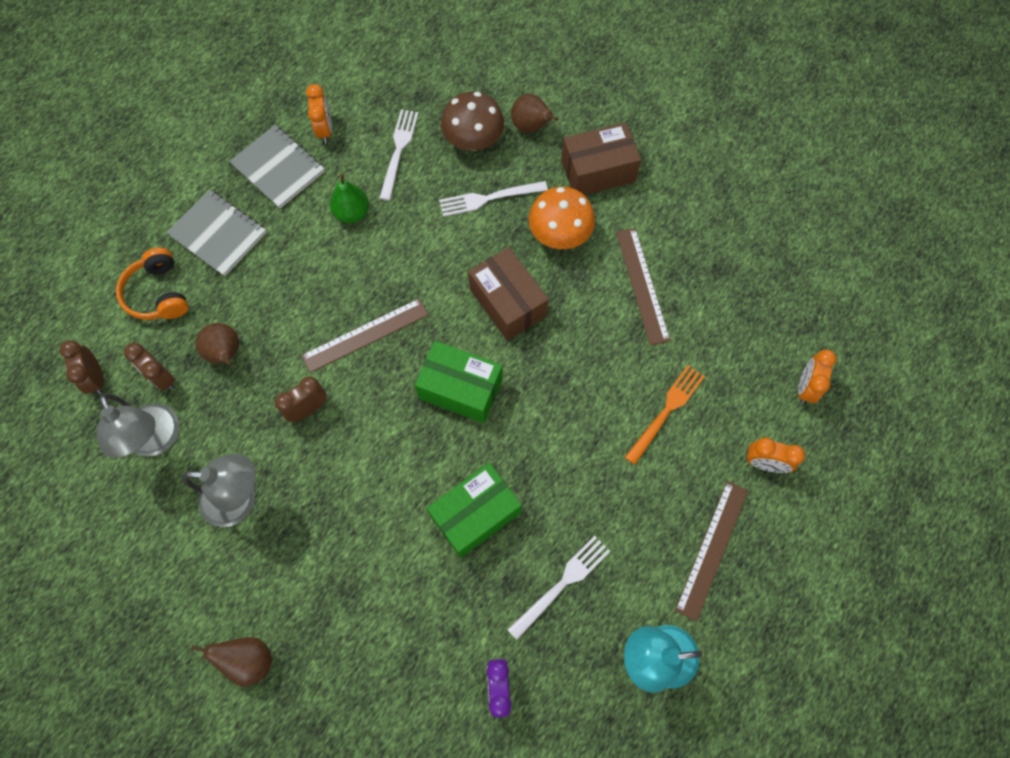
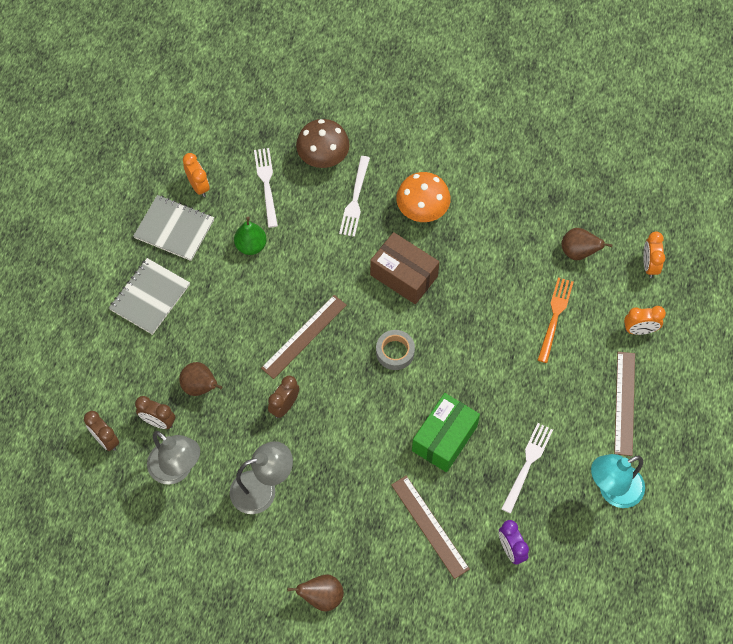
camera: 20 degrees left, 5 degrees down
(158, 293) = (123, 359): orange headphones -> none
(218, 234) = (150, 297): grey notebook -> grey notebook turned 75 degrees counterclockwise
(460, 389) = (395, 352): green box -> grey tape
(488, 198) = (355, 199): white fork -> white fork turned 45 degrees counterclockwise
(531, 127) = (364, 131): brown pear -> brown pear (578, 252)
(598, 171) = (432, 151): brown box -> none
(642, 285) = (500, 229): brown ruler -> brown ruler (429, 526)

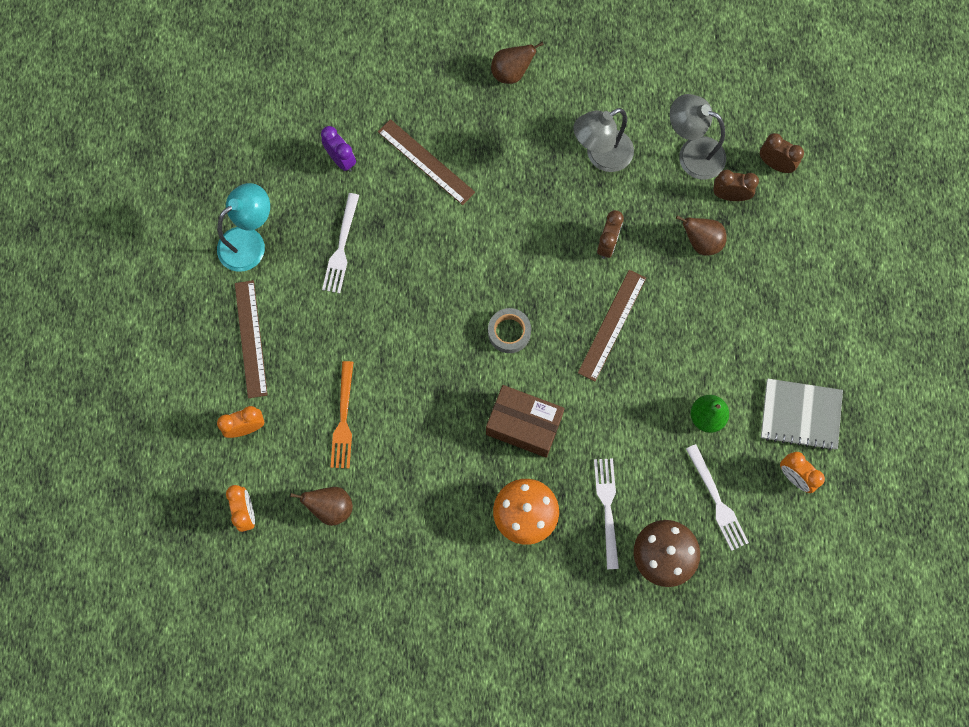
camera: 165 degrees right, 10 degrees up
(150, 297) = (794, 326): grey notebook -> none
(444, 438) = (432, 252): green box -> none

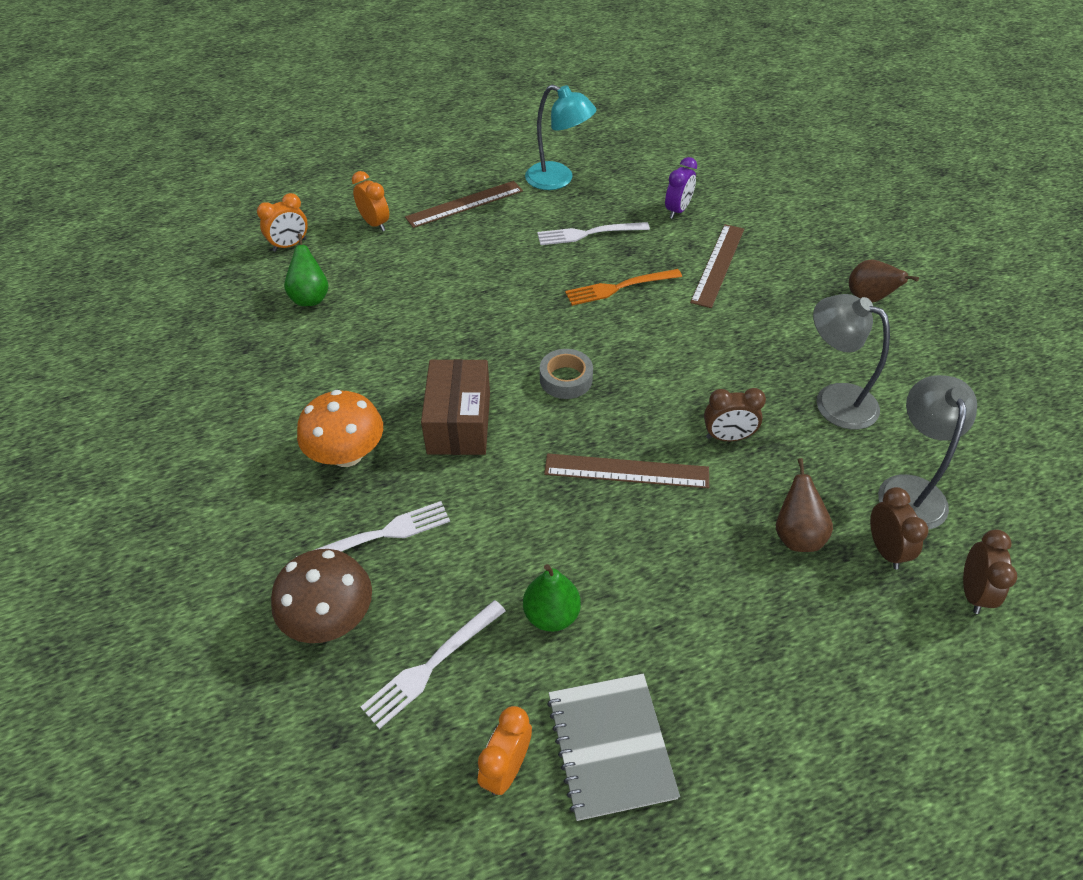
camera: 70 degrees right, 25 degrees down
(331, 507) = (310, 298): brown pear -> green pear
(343, 419) = (408, 282): orange fork -> orange fork (619, 287)

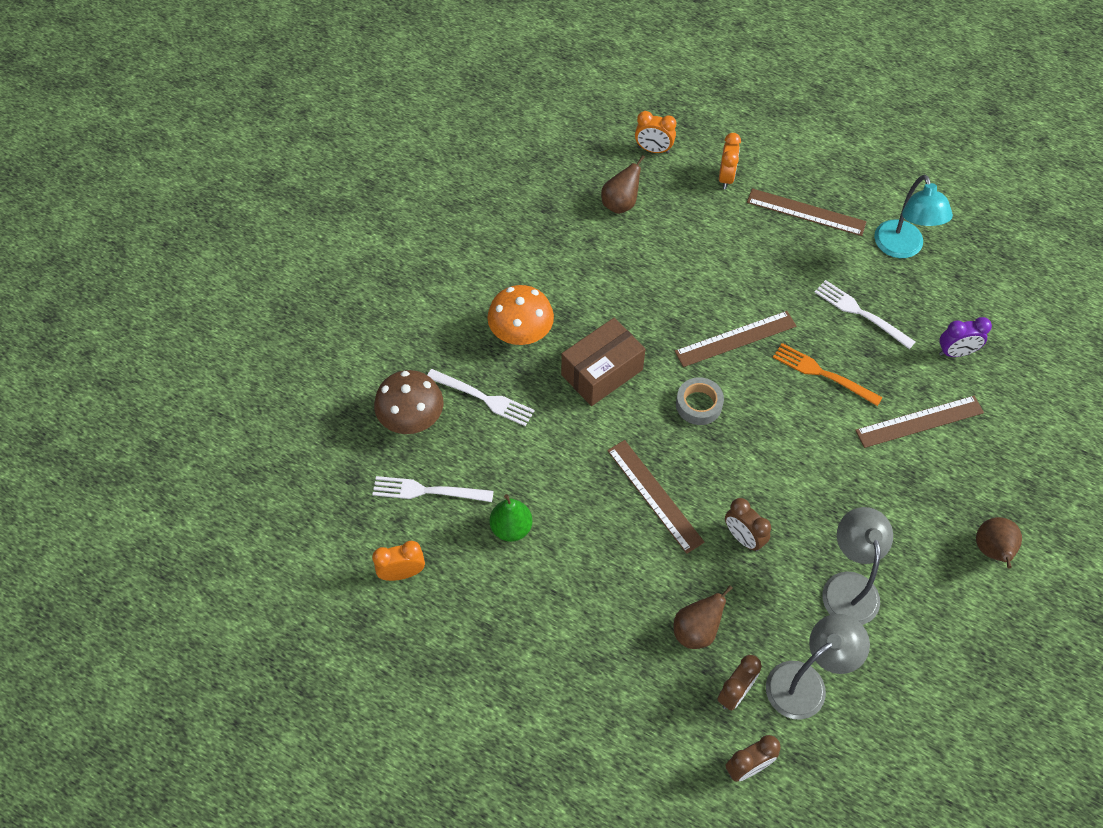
camera: 50 degrees right, 10 degrees up
(310, 298) = (620, 204): green pear -> brown pear
(529, 315) = (735, 339): none -> brown ruler
(610, 746) = (457, 616): grey notebook -> none

